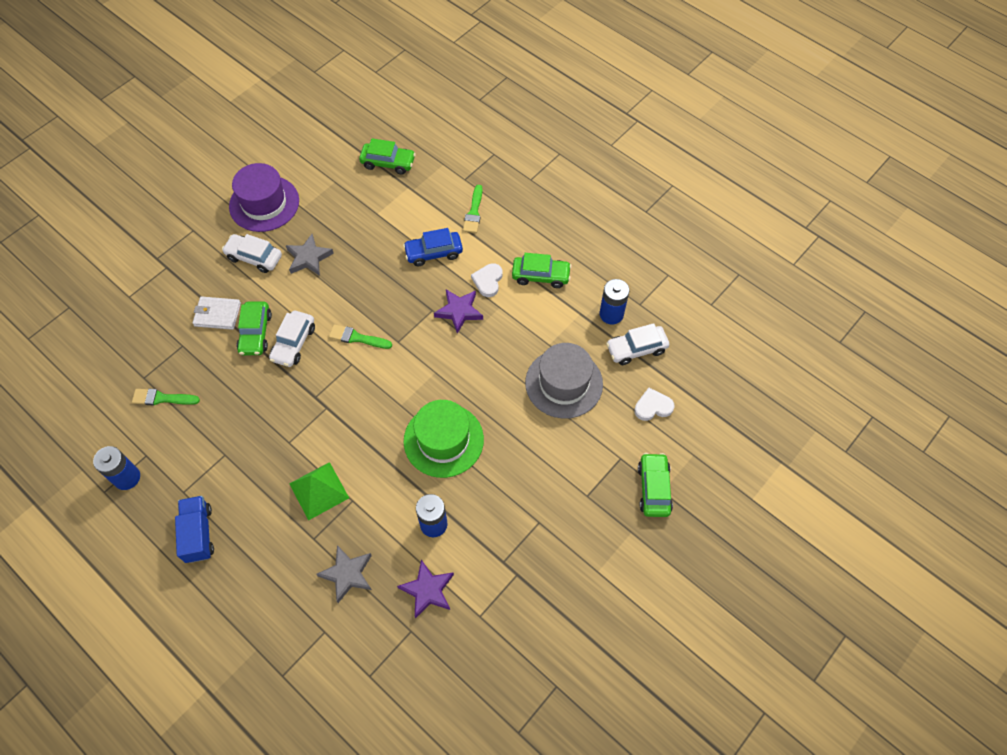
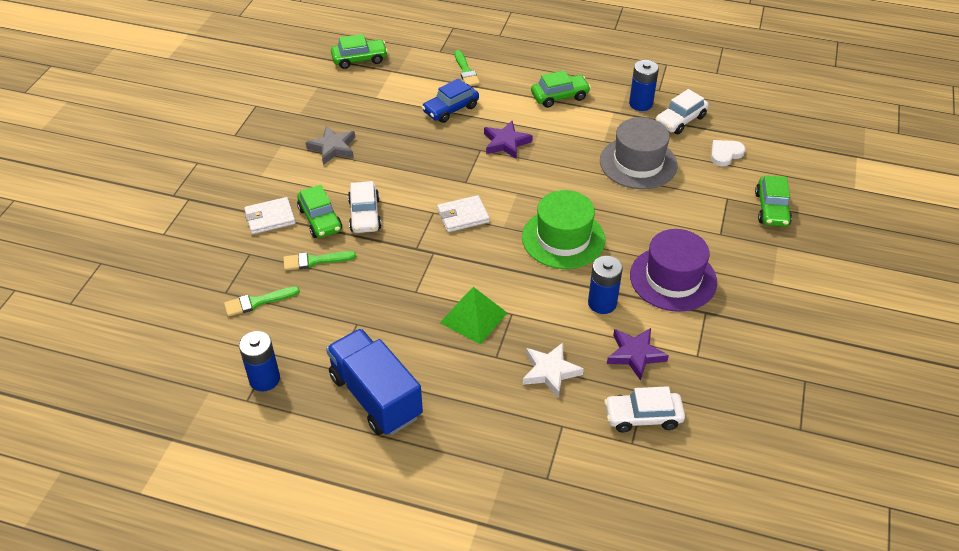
camera: 25 degrees left, 15 degrees down
(199, 534) = (376, 396): blue truck -> blue truck, size x1.55
(254, 257) = (277, 164): white car -> white car (643, 417)
(264, 203) = (258, 121): purple hat -> purple hat (673, 278)
(347, 574) = (550, 371): grey star -> white star
(357, 338) = (424, 191): green brush -> green brush (315, 261)
(373, 379) = (463, 216): none -> white wallet
(488, 281) = (515, 114): white heart -> none
(654, 488) = (771, 209): green car -> green car turned 150 degrees counterclockwise

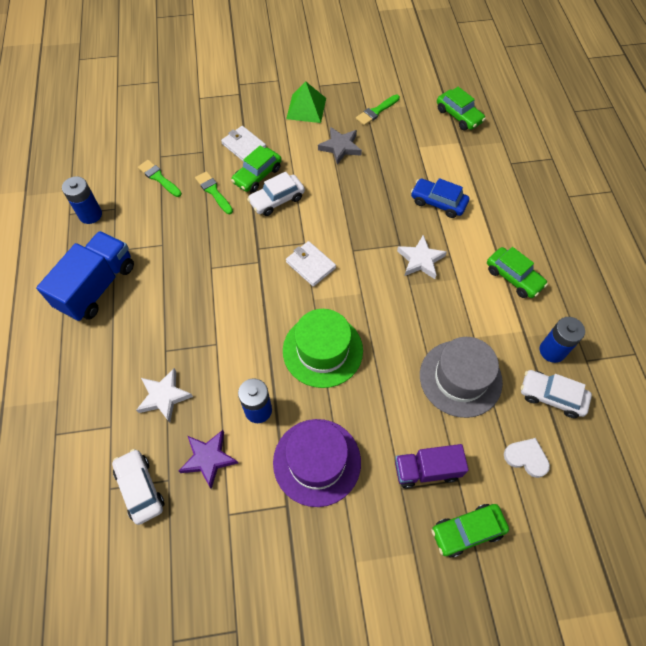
camera: 65 degrees right, 15 degrees up
(466, 71) = (497, 192): green brush -> green brush (376, 111)
(473, 317) = (200, 318): green pyramid -> green pyramid (306, 108)
(506, 143) = (420, 260): purple star -> white star
(711, 213) = (426, 470): none -> purple truck

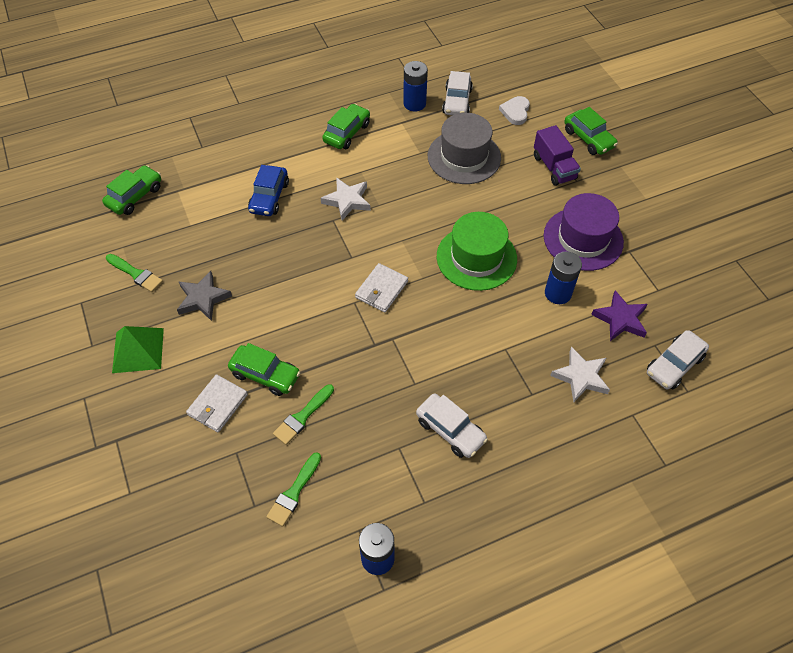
camera: 105 degrees left, 5 degrees down
(97, 287) = (481, 500): blue truck -> none
(277, 200) = (300, 343): white car -> white car (450, 430)

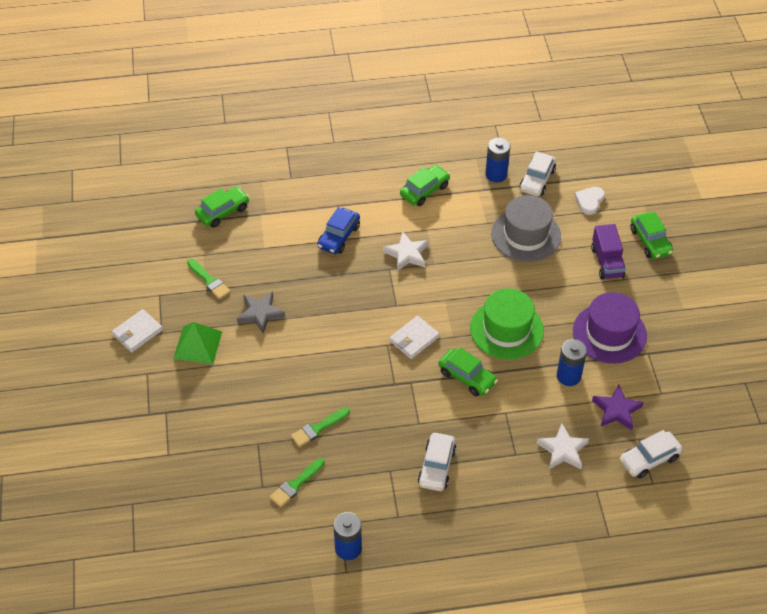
camera: 15 degrees right, 5 degrees down
(218, 404) = (252, 403): white wallet -> white wallet (137, 332)
(265, 375) = (296, 388): green car -> green car (467, 377)
(450, 430) = (436, 467): white car -> white car turned 45 degrees clockwise

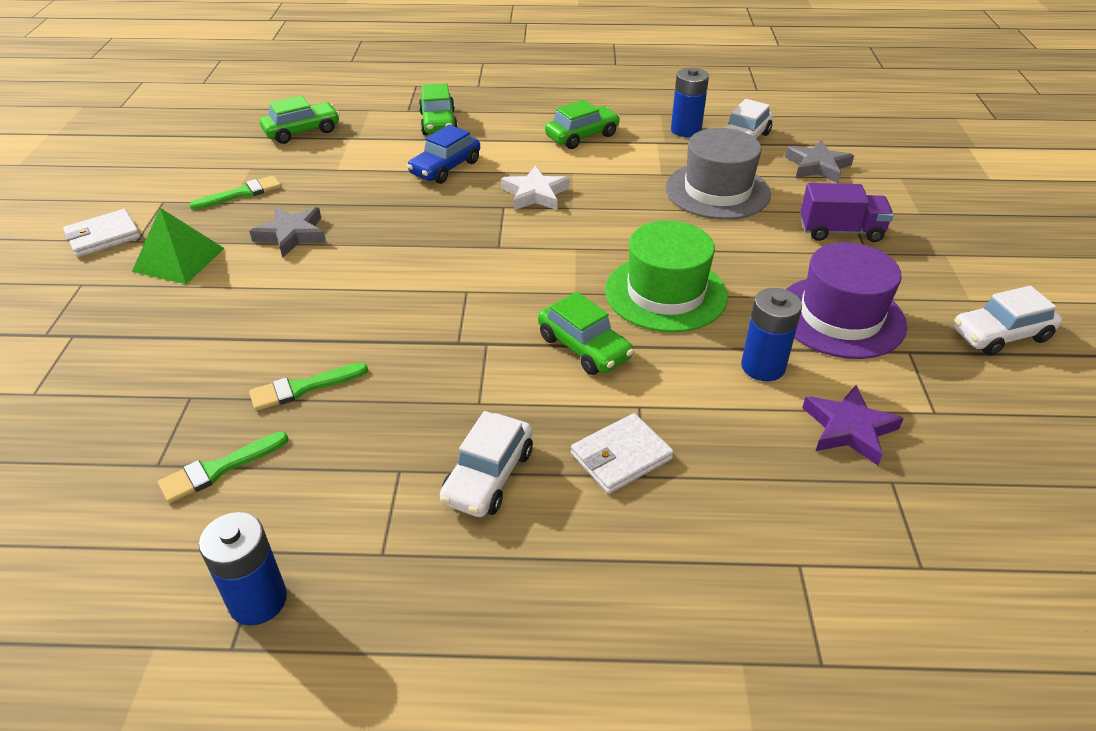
camera: 10 degrees right, 10 degrees down
(209, 281) = (241, 193): green brush -> green brush turned 90 degrees counterclockwise
(414, 339) = (512, 289): white wallet -> white wallet (621, 456)
(563, 450) = (738, 481): white star -> none
(589, 201) = (817, 166): white heart -> grey star
(607, 262) = (840, 231): purple truck -> purple truck turned 90 degrees counterclockwise
(649, 459) = (913, 520): white car -> white car (1000, 335)
(650, 241) = (910, 215): green car -> green car (438, 123)

